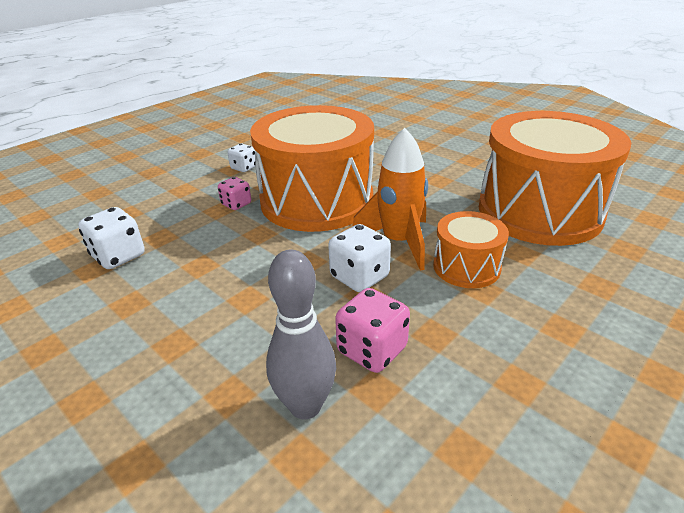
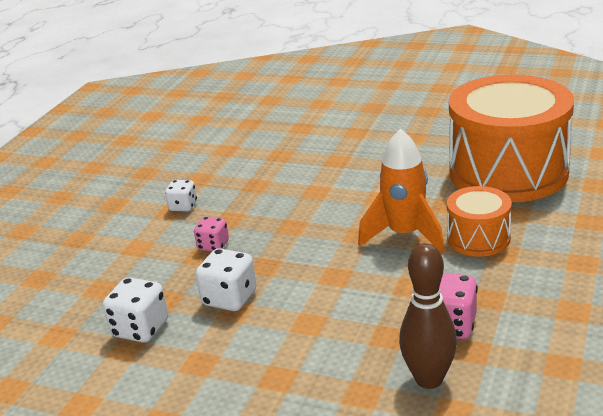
camera: 20 degrees left, 5 degrees down
(305, 406) = (429, 379): grey bowling pin -> brown bowling pin
(317, 200) = (294, 219): orange drum -> none
(359, 277) = (393, 274): white dice -> white dice (229, 298)

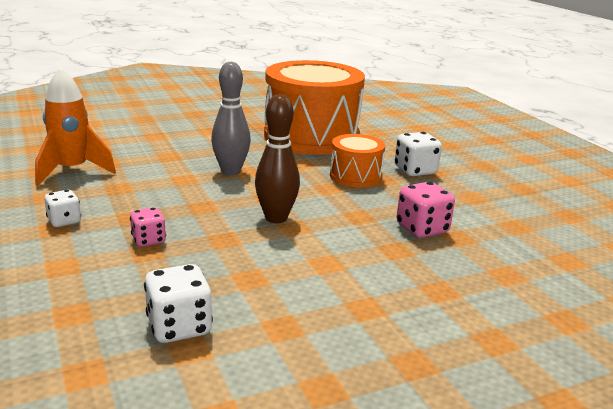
camera: 50 degrees left, 5 degrees down
(229, 298) = (231, 271): white dice -> white dice (415, 171)
(366, 194) = (231, 171): none -> grey bowling pin
(405, 235) = (303, 187): orange rocket -> orange rocket (72, 171)
(429, 379) = (463, 263): brown bowling pin -> brown bowling pin (276, 218)

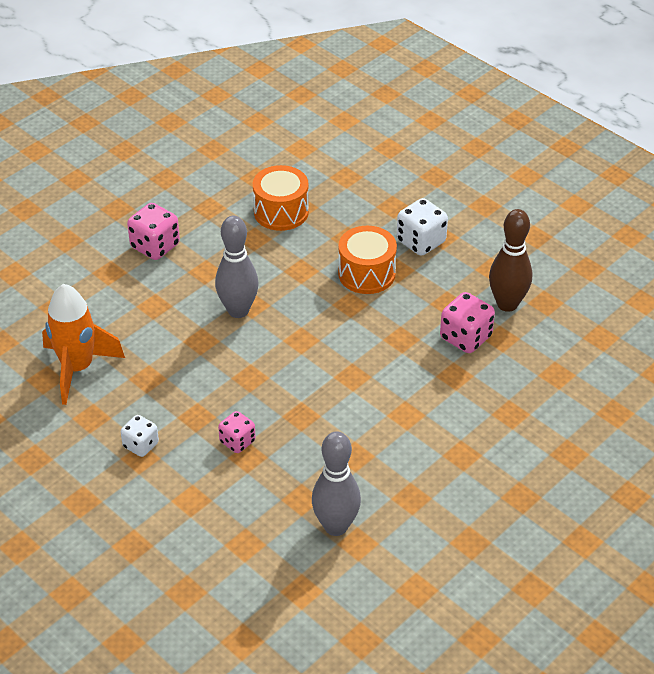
camera: 20 degrees left, 20 degrees up
(179, 327) = (336, 526): white dice -> grey bowling pin
(202, 132) = (155, 246): none -> pink dice
(276, 218) = (329, 370): brown bowling pin -> brown bowling pin (507, 304)
(311, 136) = (281, 212): orange drum -> orange drum, size x0.48

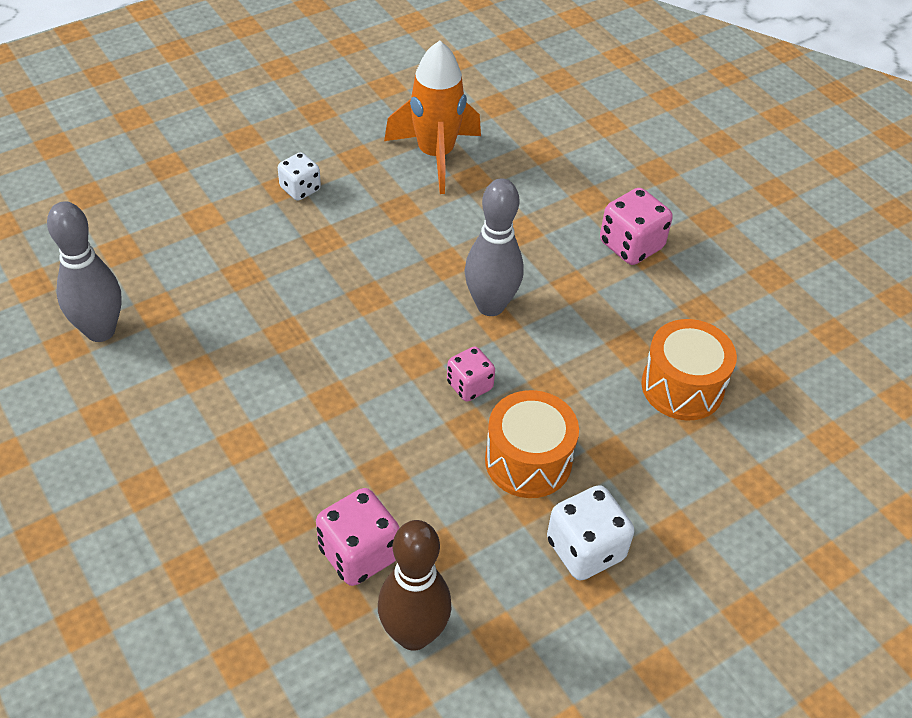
camera: 100 degrees right, 5 degrees up
(237, 441) = (269, 268): pink dice -> pink dice (469, 385)

